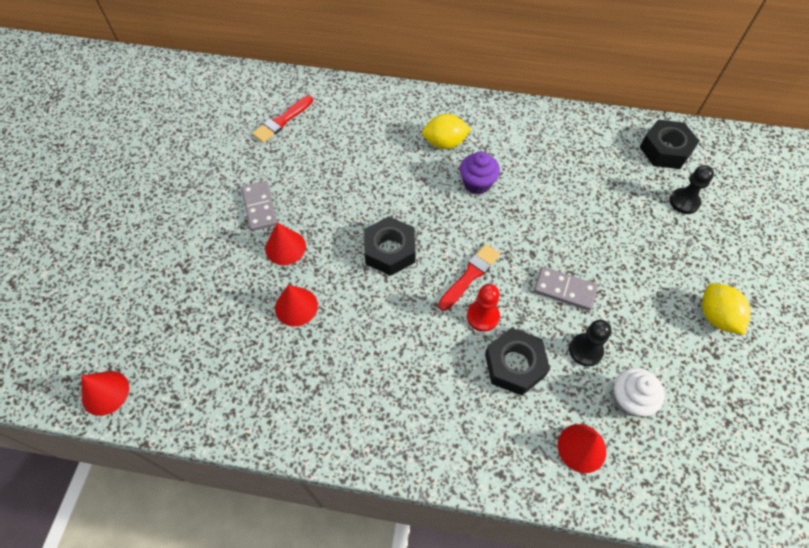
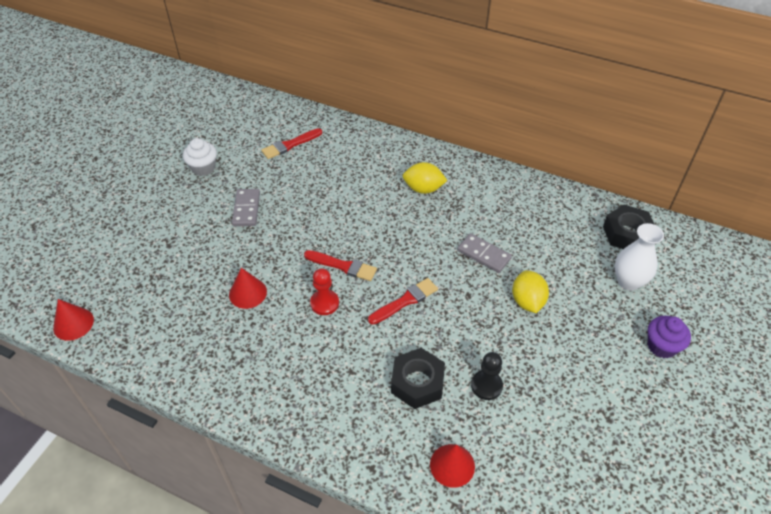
camera: 15 degrees right, 10 degrees down
(285, 247) = (256, 245): red cone -> none
(390, 251) = (343, 266): black nut -> red brush
(477, 183) = (440, 227): purple cupcake -> purple cupcake (661, 346)
(482, 316) = (404, 336): red pawn -> red pawn (324, 303)
(564, 290) = (486, 331): grey domino -> grey domino (484, 254)
(629, 400) = (512, 436): white cupcake -> white cupcake (203, 168)
(684, 202) = (628, 281): black pawn -> white vase
(716, 317) = (622, 386): yellow lemon -> yellow lemon (527, 301)

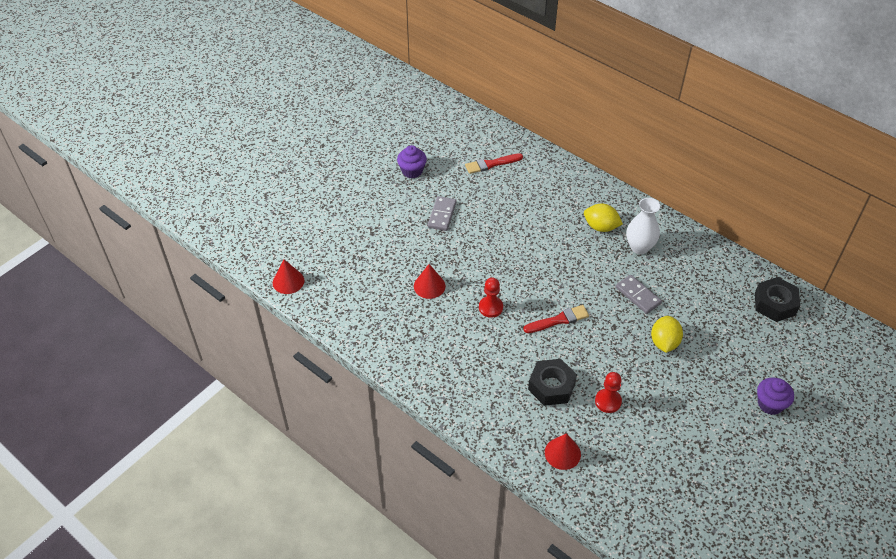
camera: 15 degrees right, 0 degrees up
(203, 168) = (412, 171): white cupcake -> purple cupcake
(343, 266) = (513, 280): red brush -> none
(486, 386) = (608, 401): black pawn -> red pawn
(628, 281) = (760, 345): white vase -> white vase (639, 247)

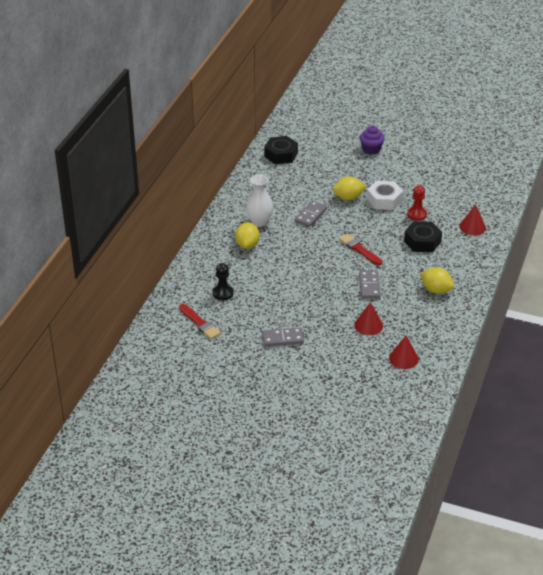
camera: 110 degrees left, 10 degrees down
(288, 281) = (418, 414): red cone -> red cone (403, 358)
(412, 171) = (235, 373): purple cupcake -> none
(458, 366) = (436, 290): none -> yellow lemon
(490, 307) = (369, 286): red pawn -> grey domino
(528, 189) = (223, 293): none -> black pawn
(648, 378) = (384, 200): none -> white nut

